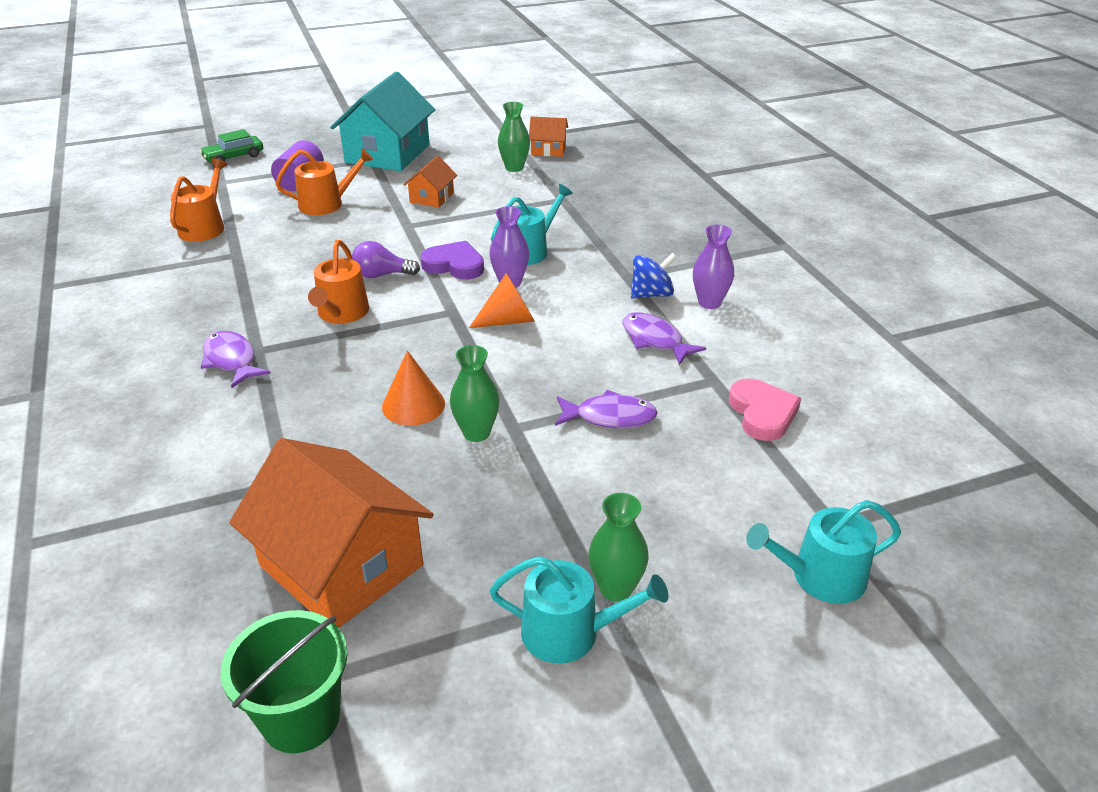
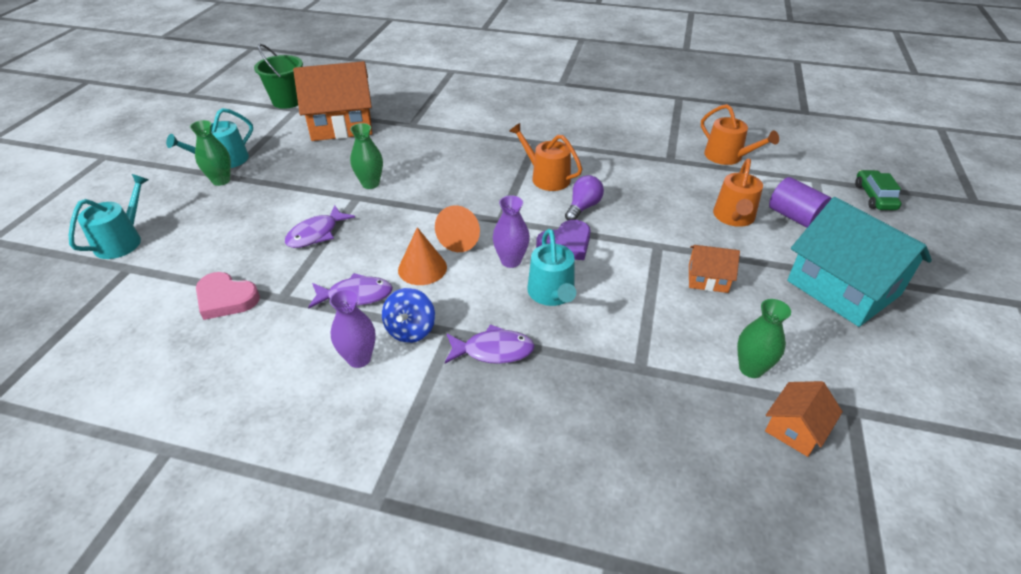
camera: 125 degrees right, 5 degrees up
(231, 360) = (533, 132): purple fish -> purple fish (493, 351)
(413, 405) = (420, 173): orange cone -> orange cone (422, 268)
(432, 197) = (708, 278): orange house -> orange house turned 45 degrees counterclockwise

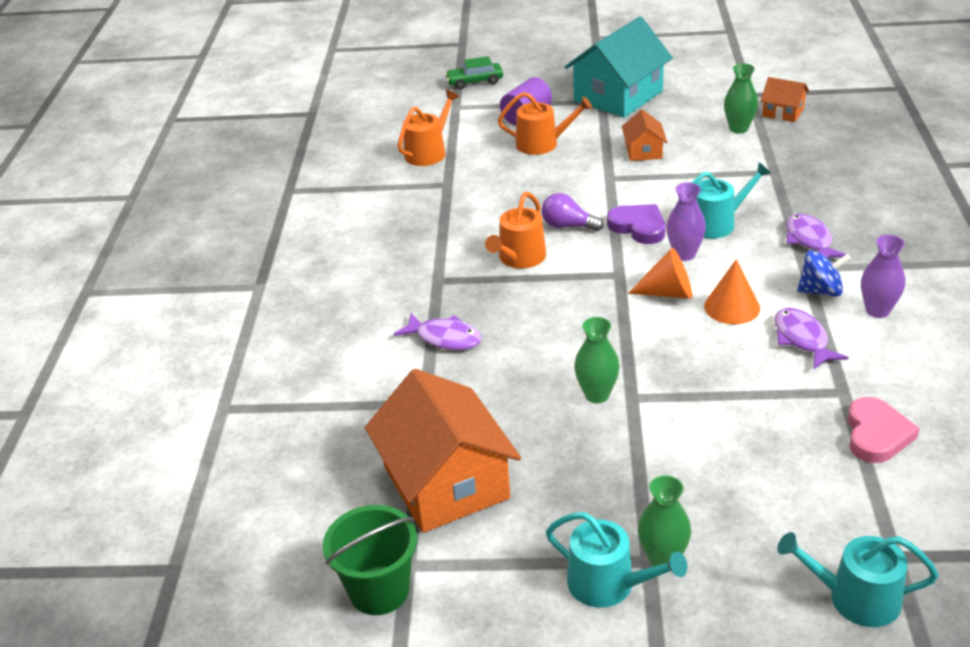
camera: 100 degrees left, 5 degrees down
(316, 234) = (724, 406): purple fish -> purple fish (444, 338)

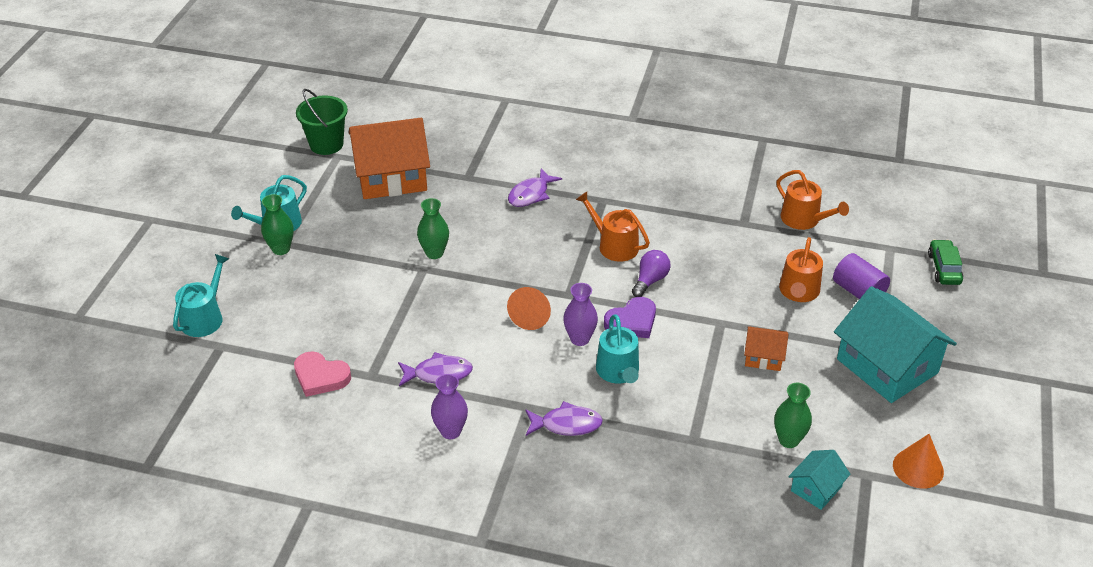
camera: 100 degrees right, 5 degrees up
(732, 307) = (497, 346): orange cone -> orange cone (918, 468)
(783, 112) = (816, 488): orange house -> turquoise house
(820, 291) = (492, 406): blue spinning top -> none

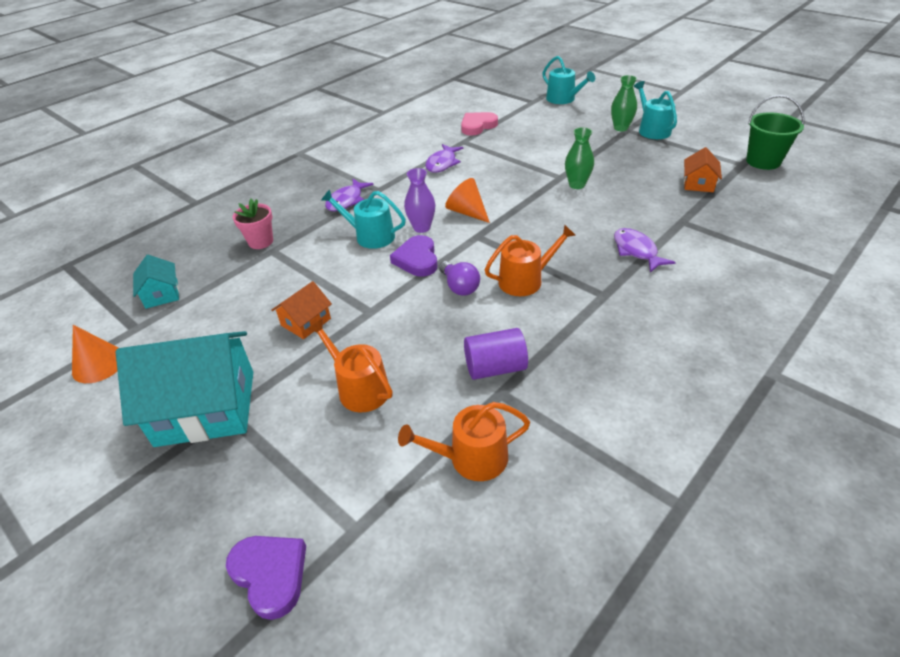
camera: 120 degrees right, 0 degrees up
(391, 177) = (698, 183): orange house -> orange house, size x0.48
(450, 431) = (388, 159): purple vase -> none
(687, 459) = (261, 242): none -> pink flower pot
(788, 440) = (214, 299): green vase -> none
(858, 291) = (316, 444): purple cylinder -> purple cylinder (495, 368)
(944, 268) = (270, 574): green car -> purple heart

